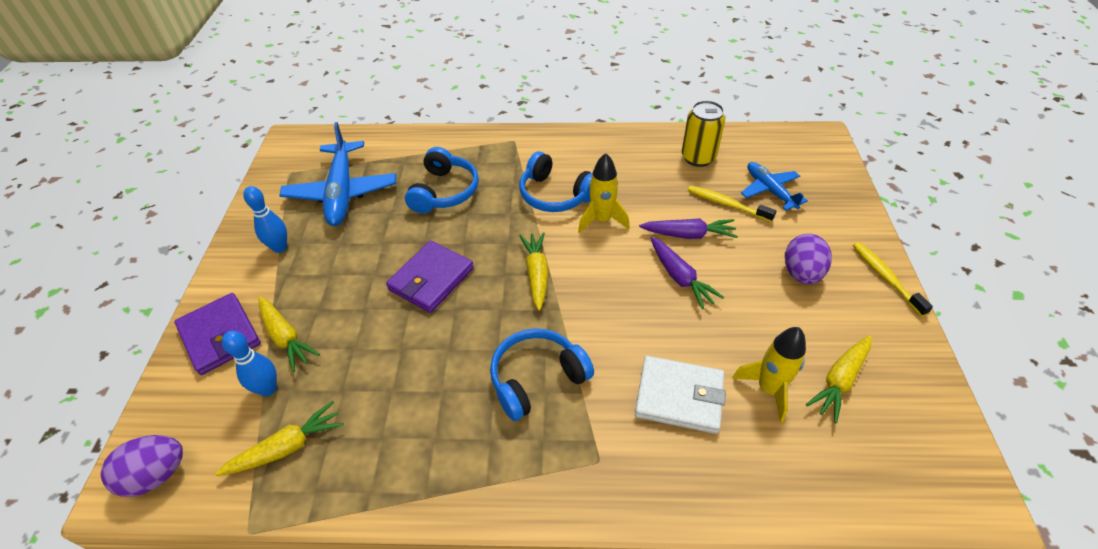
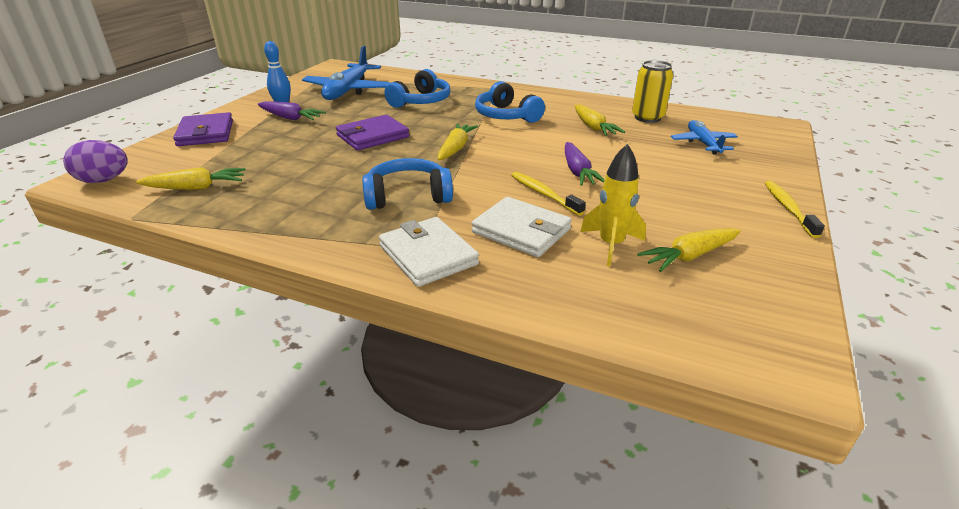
camera: 20 degrees right, 15 degrees down
(268, 389) = (211, 160): blue bowling pin -> none
(286, 337) = (246, 142): yellow carrot -> yellow carrot (593, 127)
(602, 220) = (534, 133): yellow rocket -> none
(614, 470) = (428, 255): none -> white wallet
(688, 235) = (605, 152): purple carrot -> purple carrot (290, 118)
(727, 204) = (654, 143): yellow toothbrush -> yellow toothbrush (544, 194)
(801, 273) = (698, 190): purple egg -> none

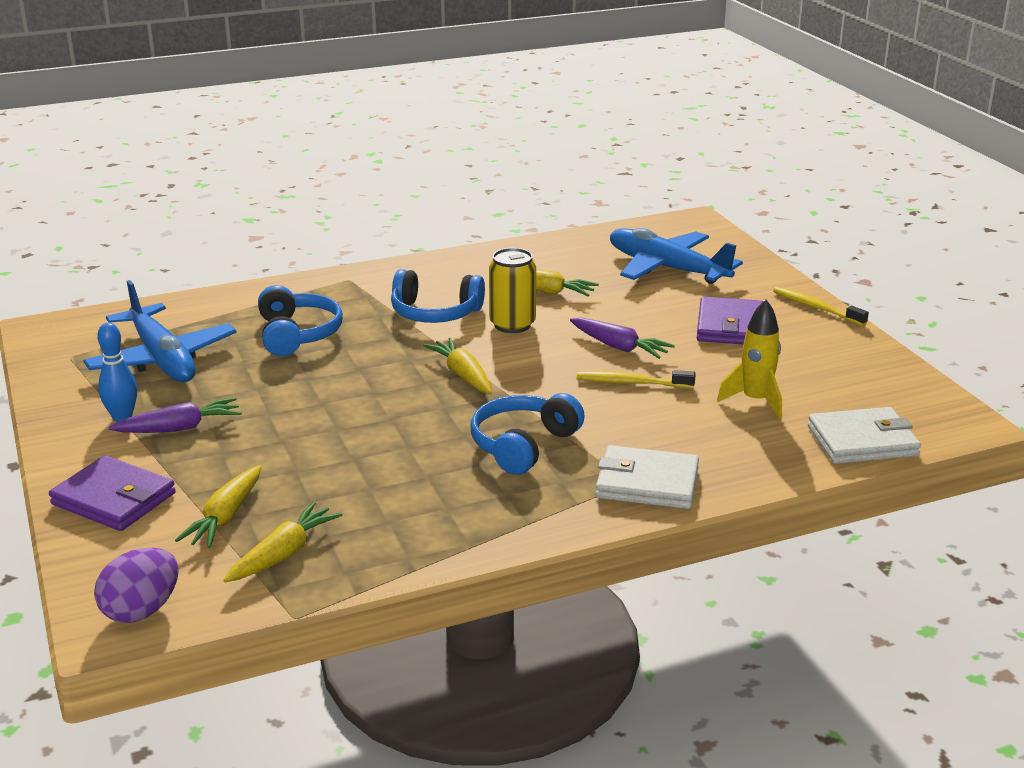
camera: 45 degrees left, 5 degrees down
(372, 136) = (342, 403): purple wallet -> purple wallet (730, 326)
(521, 231) = (675, 424): white wallet -> white wallet (862, 441)
(647, 117) = (575, 257): yellow can -> yellow can (512, 325)
(689, 256) = (815, 382): yellow carrot -> yellow carrot (225, 517)
(703, 143) = (667, 269): blue plane -> blue plane, size x1.70

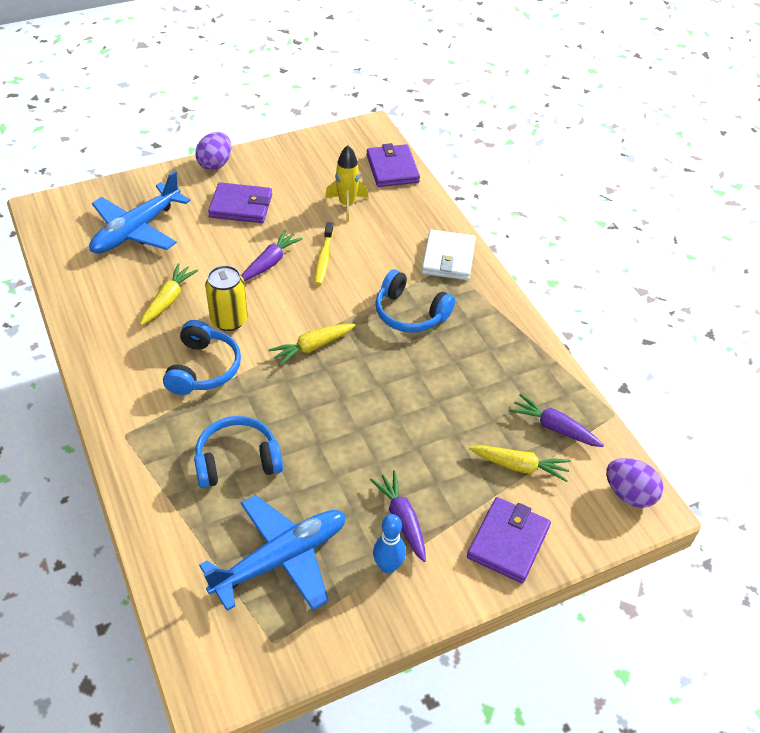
camera: 95 degrees left, 20 degrees up
(284, 554) = (554, 427): yellow carrot -> purple carrot
(816, 308) = (215, 164): yellow toothbrush -> purple egg
(862, 441) = (392, 169): white wallet -> purple wallet

